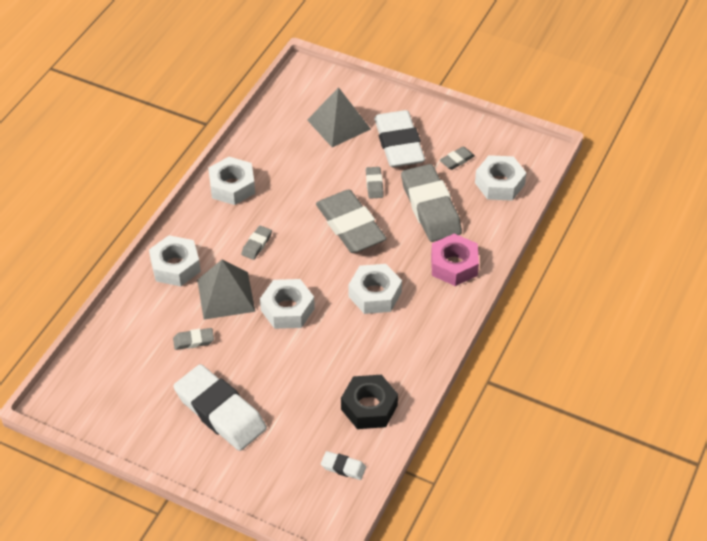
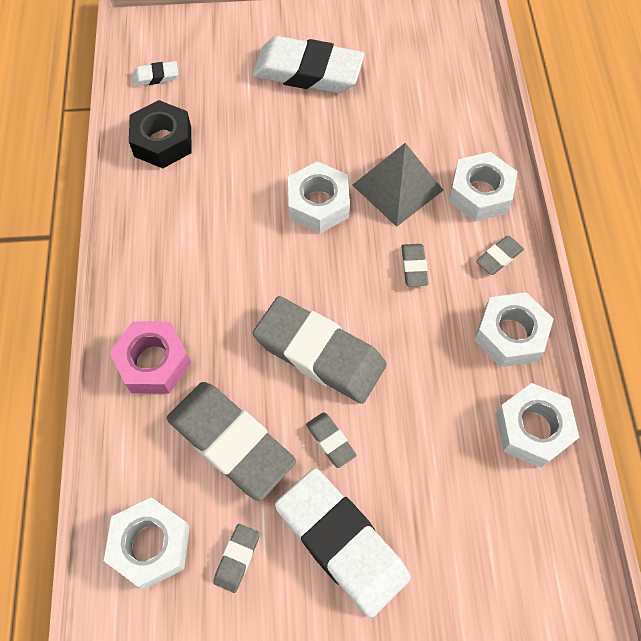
camera: 150 degrees right, 15 degrees up
(193, 341) = (389, 124): grey eraser -> grey eraser (499, 257)
(338, 124) = (454, 531): grey pyramid -> none
(375, 294) = (231, 271): white nut -> white nut (532, 429)

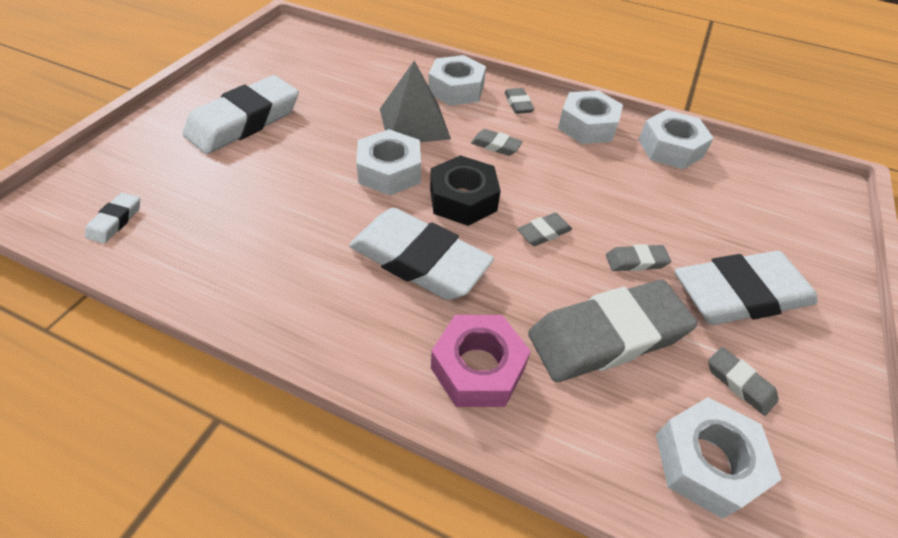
camera: 65 degrees left, 15 degrees down
(162, 141) = (205, 248): black nut -> black nut (463, 199)
(231, 276) = (419, 260): none -> white eraser
(319, 353) = (544, 232): grey eraser -> grey eraser, size x0.43

